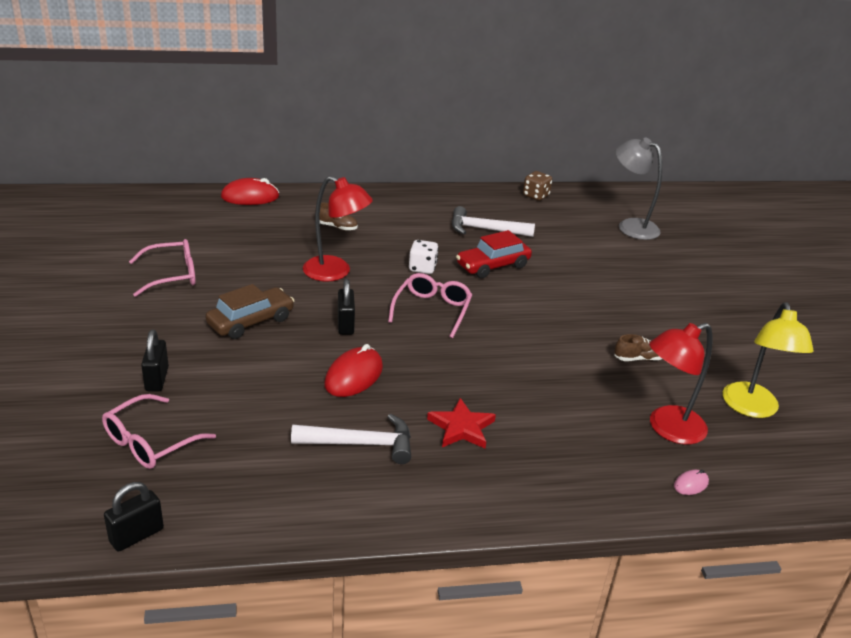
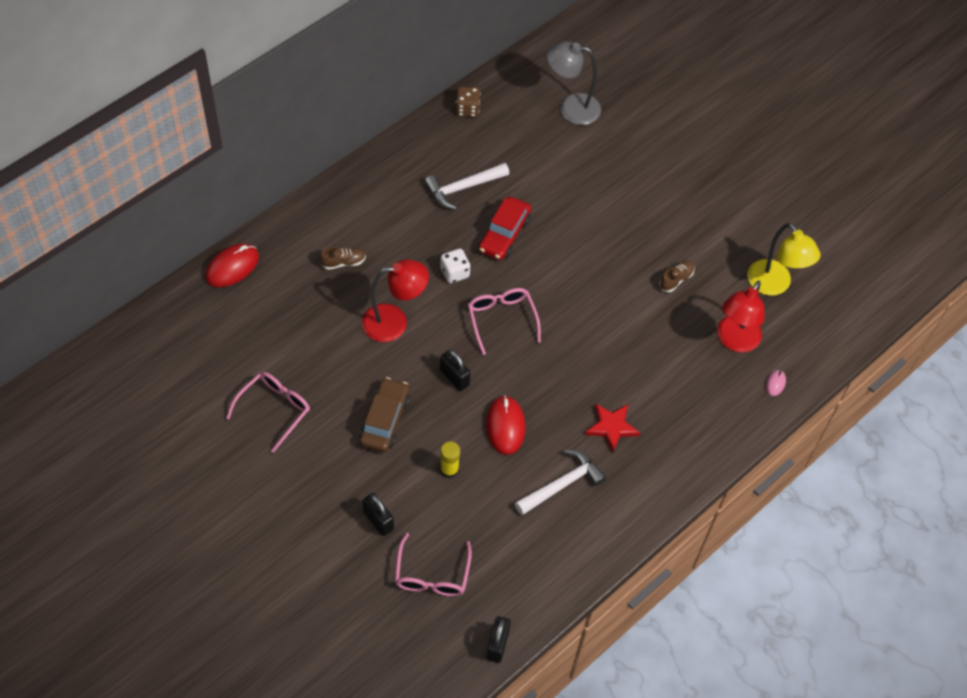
camera: 35 degrees left, 25 degrees up
(265, 378) = (449, 469): none -> yellow glue stick

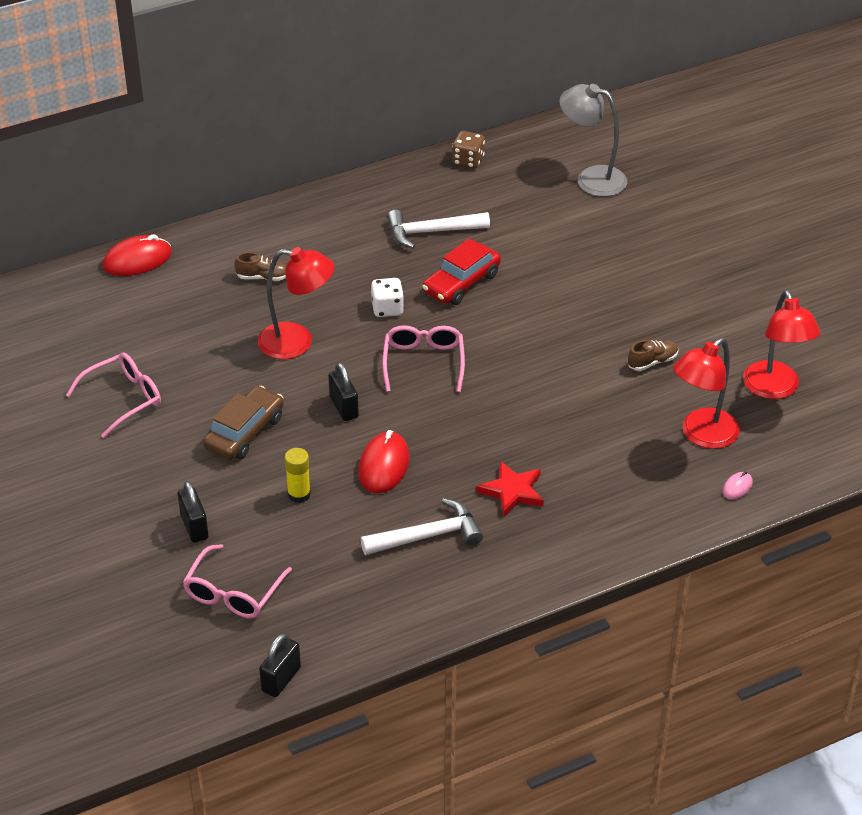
camera: 20 degrees right, 15 degrees down
(774, 285) = (774, 389): yellow lamp -> red lamp

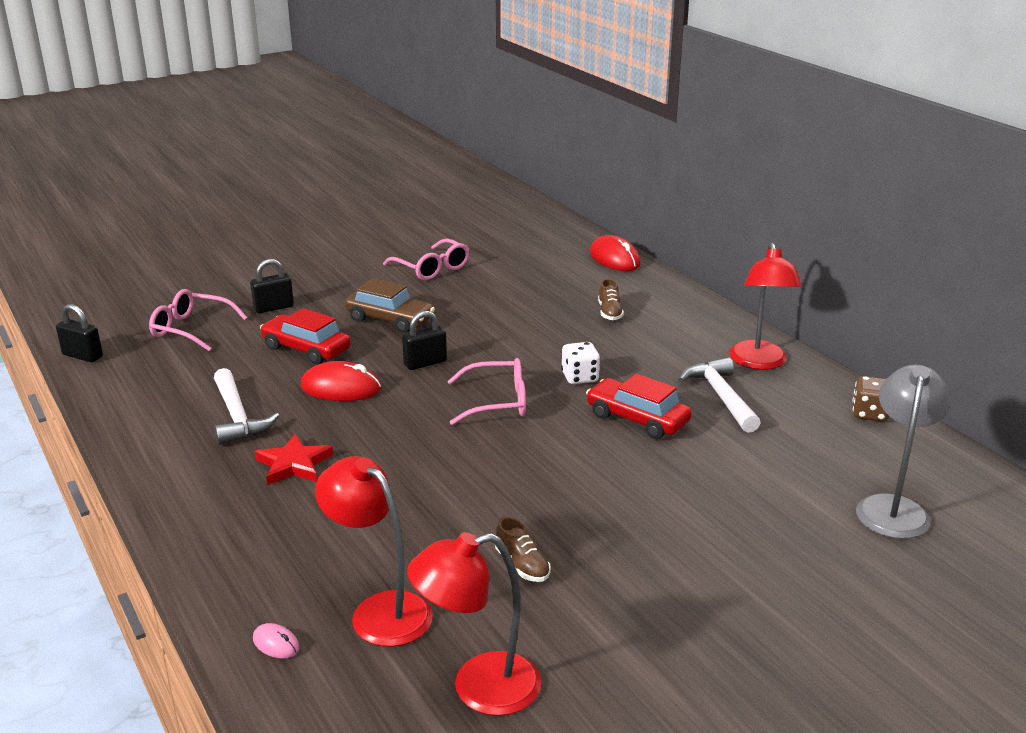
camera: 85 degrees right, 15 degrees down
(297, 342) = (517, 334): red lamp -> red lamp (759, 362)
(299, 494) = (306, 349): yellow glue stick -> red car

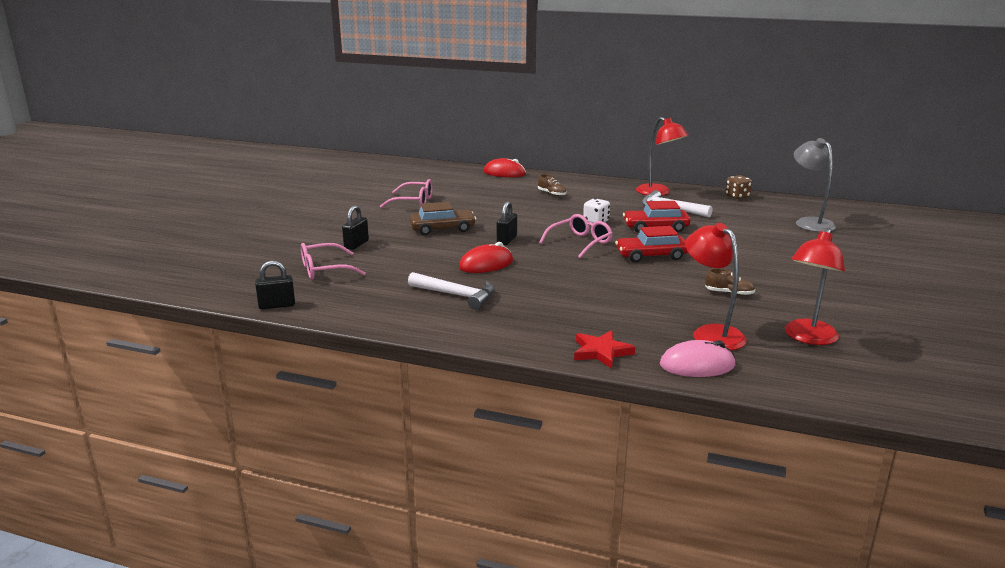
camera: 40 degrees left, 5 degrees down
(276, 644) = (697, 365): pink mouse -> pink mouse, size x2.04
(294, 464) = (538, 301): red star -> red star (601, 352)
(306, 349) = (424, 255): red car -> red car (651, 256)
(380, 610) = (711, 333): red lamp -> red lamp turned 60 degrees clockwise

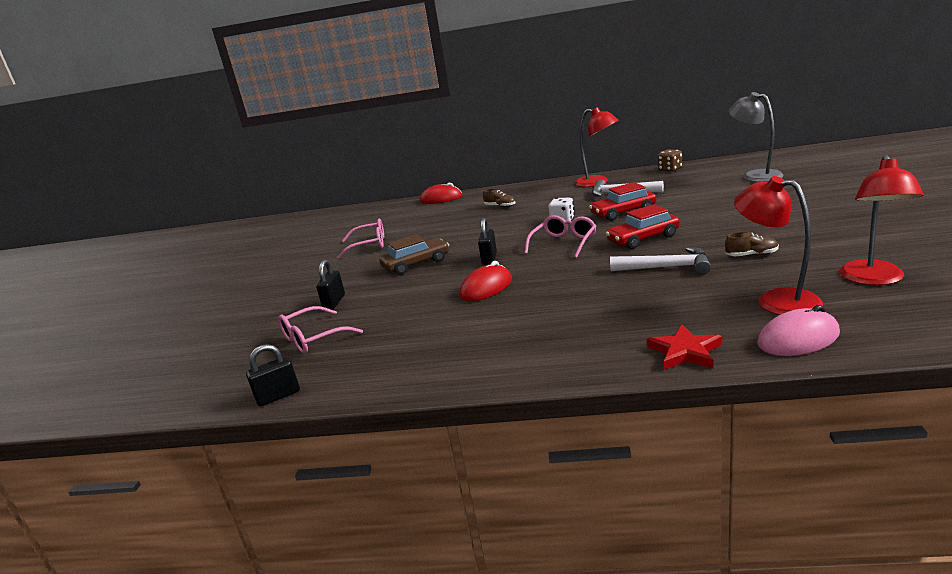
camera: 10 degrees left, 0 degrees up
(456, 295) = (478, 329): white hammer -> white hammer (666, 267)

